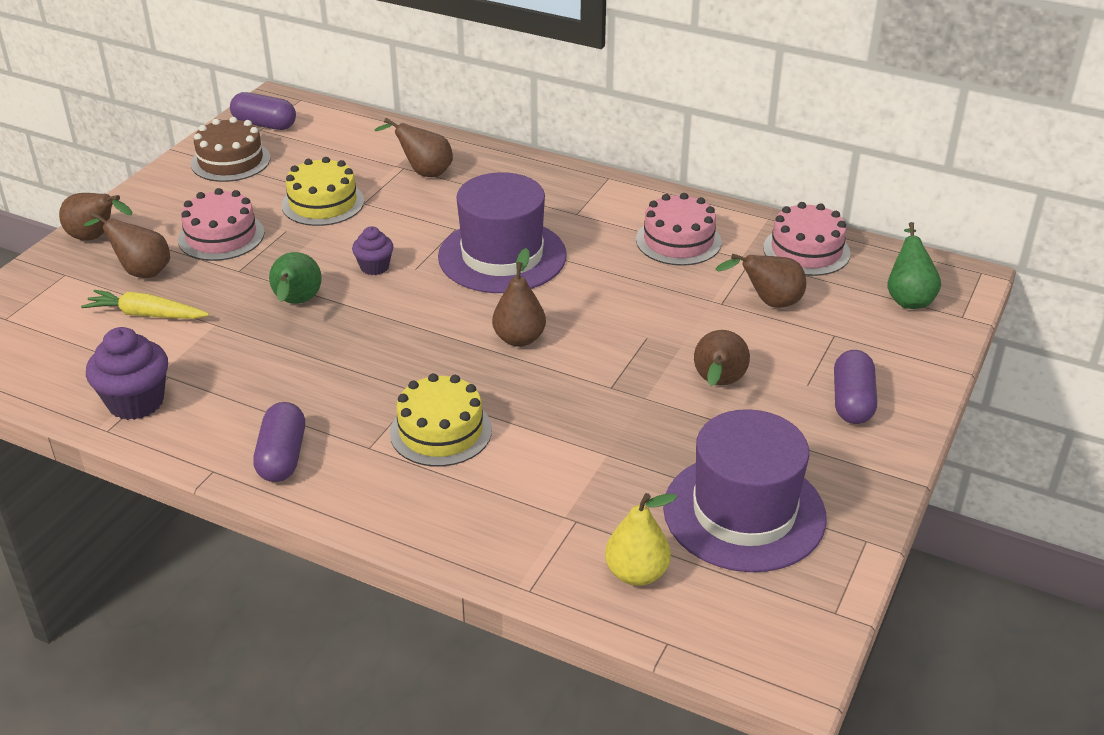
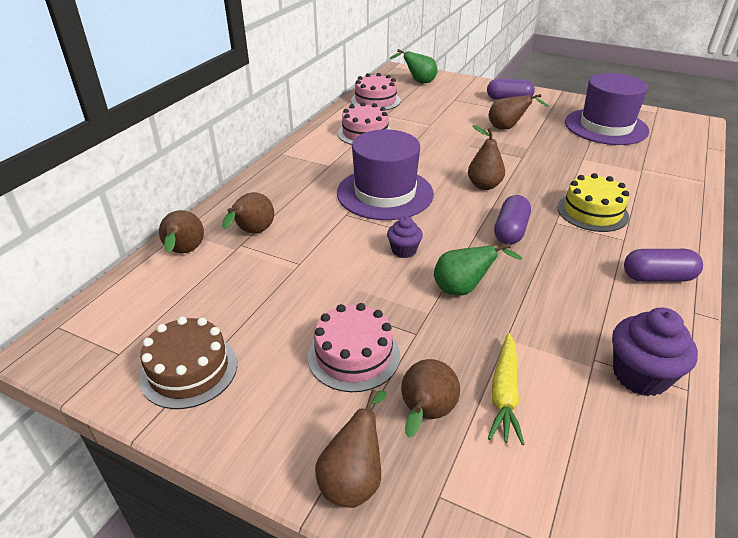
camera: 90 degrees left, 0 degrees up
(264, 124) = (108, 351): purple capsule -> purple capsule (510, 231)
(323, 203) = (296, 288): yellow cake -> none
(636, 573) = (668, 153): yellow pear -> none
(769, 303) = (428, 112): brown pear -> brown pear (184, 252)

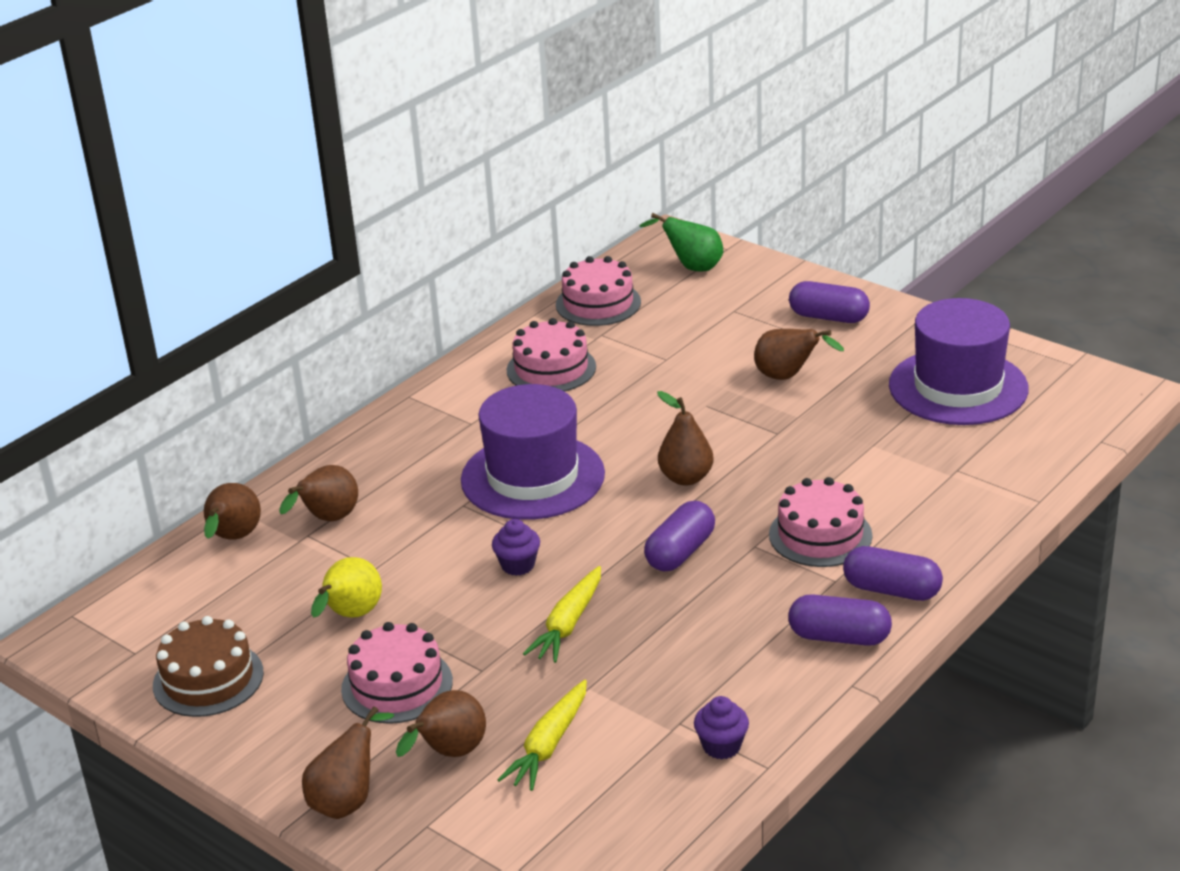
camera: 15 degrees right, 5 degrees down
(294, 301) = (351, 616): none -> yellow pear
(463, 289) = (568, 624): green pear -> yellow carrot
(592, 212) = (820, 535): yellow cake -> pink cake
(640, 375) = (721, 746): purple cupcake -> purple cupcake, size x0.59
(665, 242) = (891, 590): none -> purple capsule

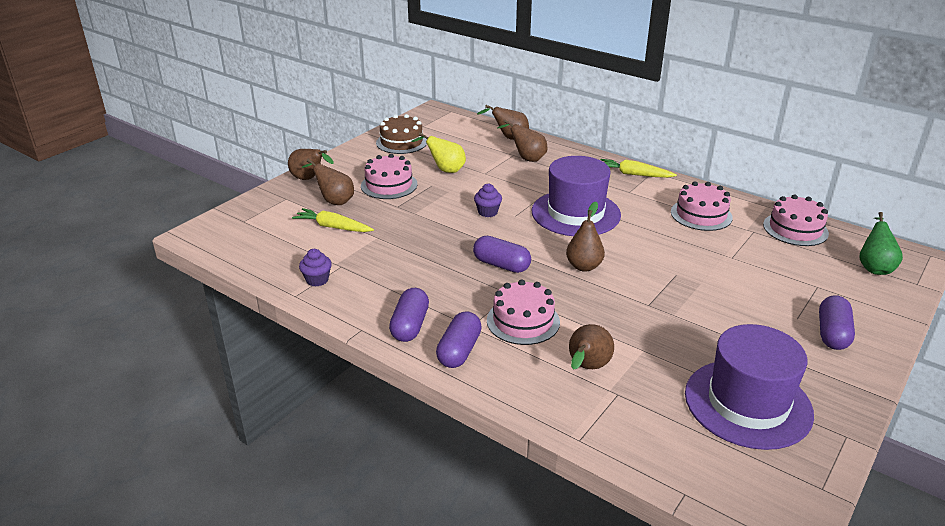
camera: 85 degrees right, 0 degrees up
(568, 624) = (433, 229): yellow carrot -> yellow carrot (634, 174)
(788, 377) = (728, 311): brown pear -> brown pear (587, 368)

